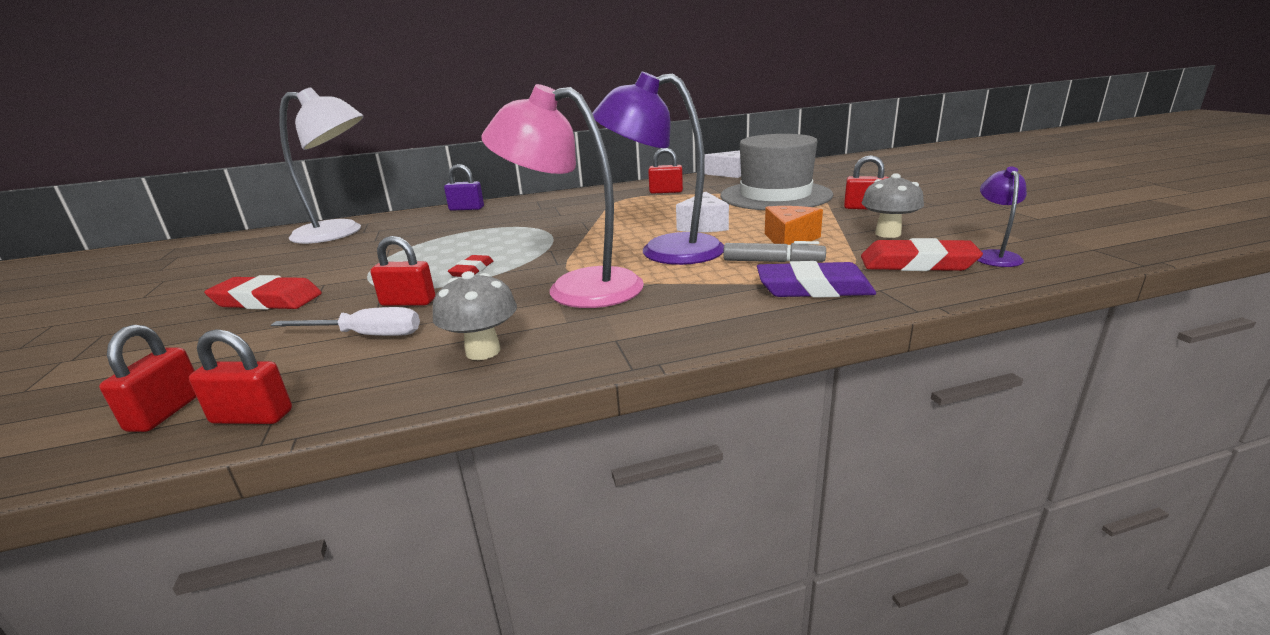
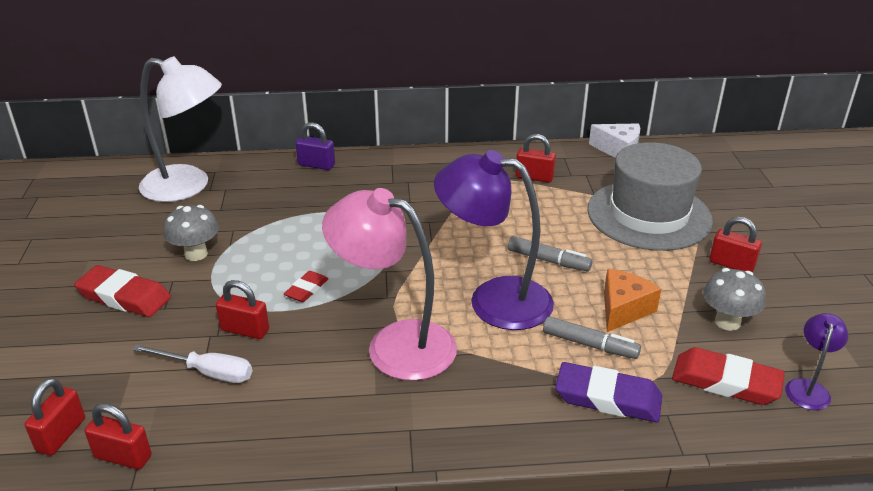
camera: 10 degrees right, 10 degrees up
(483, 351) = (299, 419): grey mushroom -> grey mushroom (196, 254)
(703, 226) = (548, 260): white cheese -> grey marker

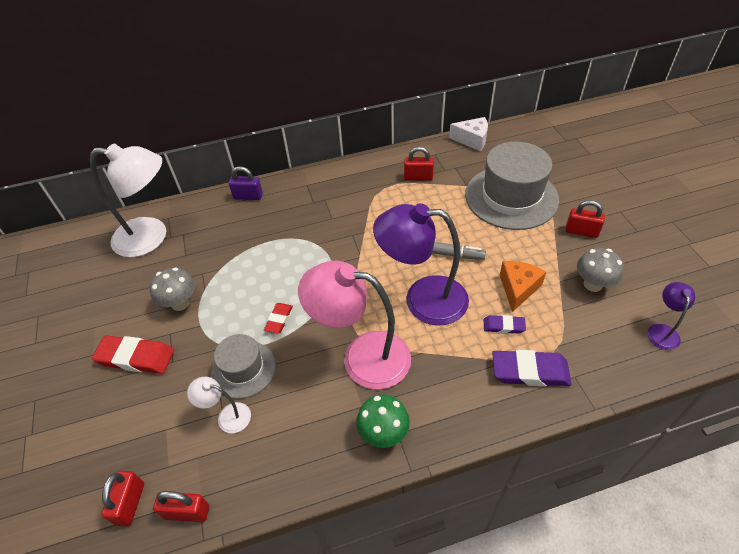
camera: 10 degrees left, 15 degrees up
(207, 372) = (227, 416): white screwdriver -> white lamp
(245, 330) = (243, 369): red padlock -> grey hat
(392, 426) = (383, 433): none -> green mushroom
(590, 345) = (503, 326): grey marker -> purple eraser
(725, 382) = (606, 338): red eraser -> none

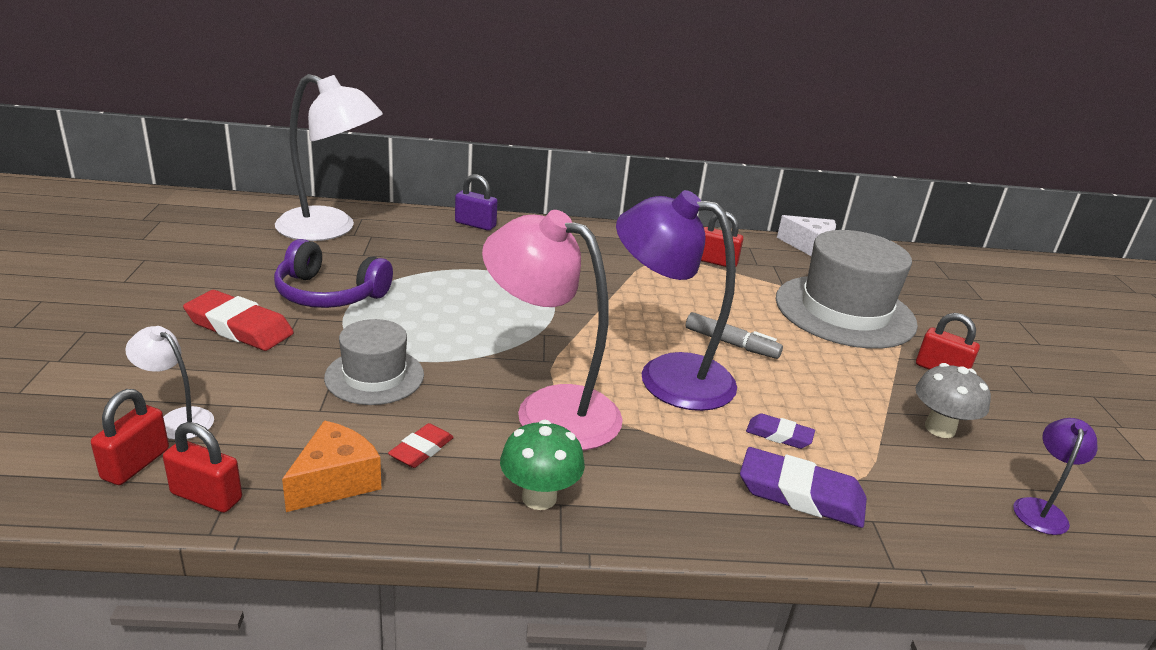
camera: 10 degrees right, 20 degrees down
(180, 303) = (329, 294): grey mushroom -> purple headphones
(227, 416) = (324, 416): white lamp -> white lamp (177, 419)
(279, 319) = (451, 342): red eraser -> red eraser (421, 450)
(518, 288) = (818, 402): orange cheese -> orange cheese (335, 481)

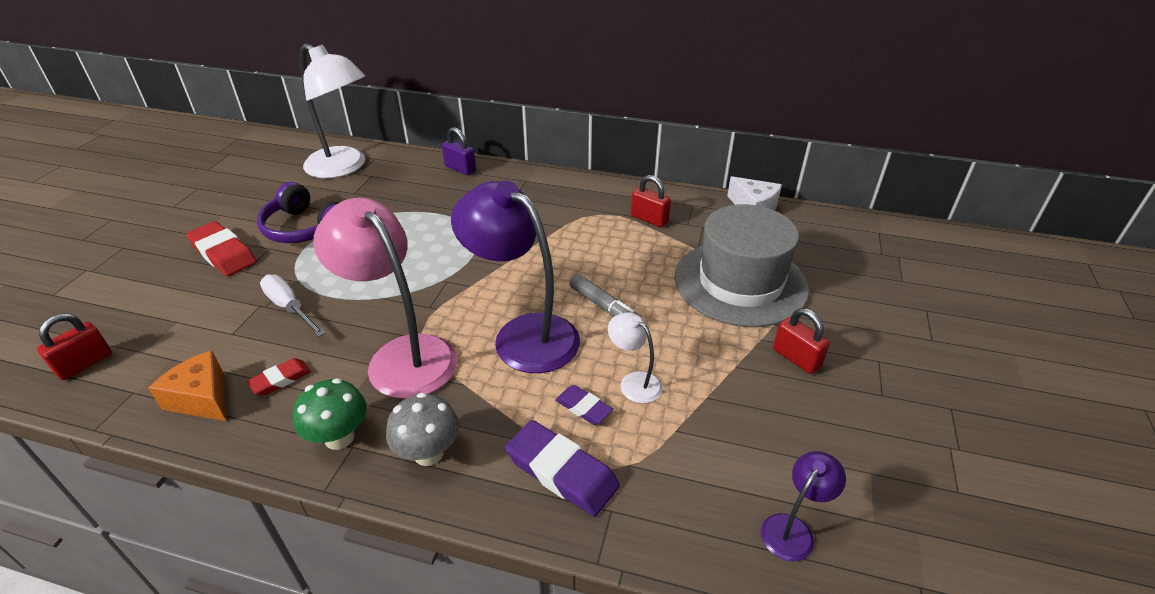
camera: 20 degrees right, 10 degrees up
(177, 419) = (133, 329): white lamp -> white lamp (634, 382)
(206, 496) = (111, 398): red padlock -> none
(335, 481) = (202, 398): orange cheese -> orange cheese turned 105 degrees counterclockwise
(374, 376) = (289, 307): grey hat -> white screwdriver
(939, 428) = (748, 423): grey mushroom -> grey mushroom (428, 453)

